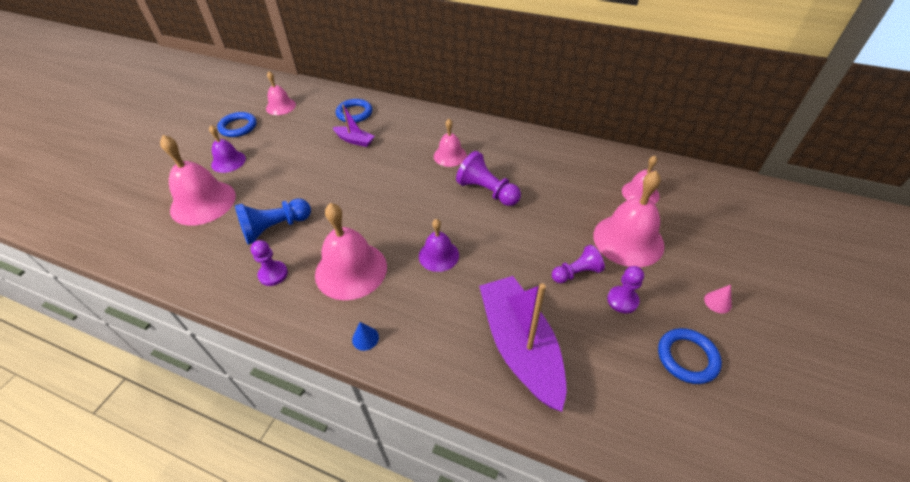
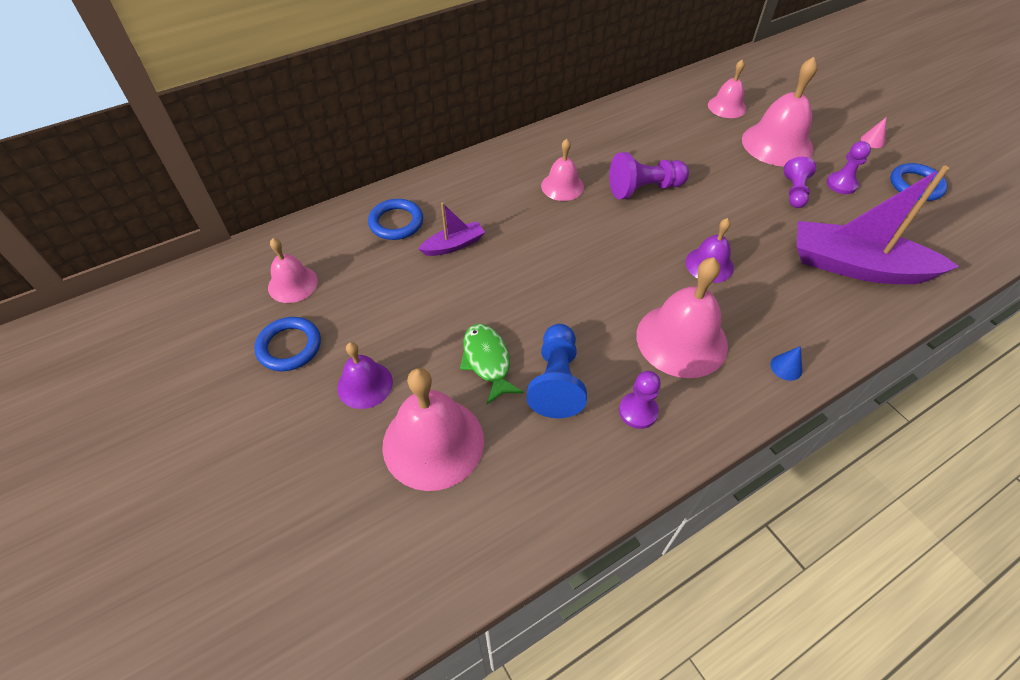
camera: 55 degrees left, 5 degrees up
(272, 194) = (487, 361): none -> green fish

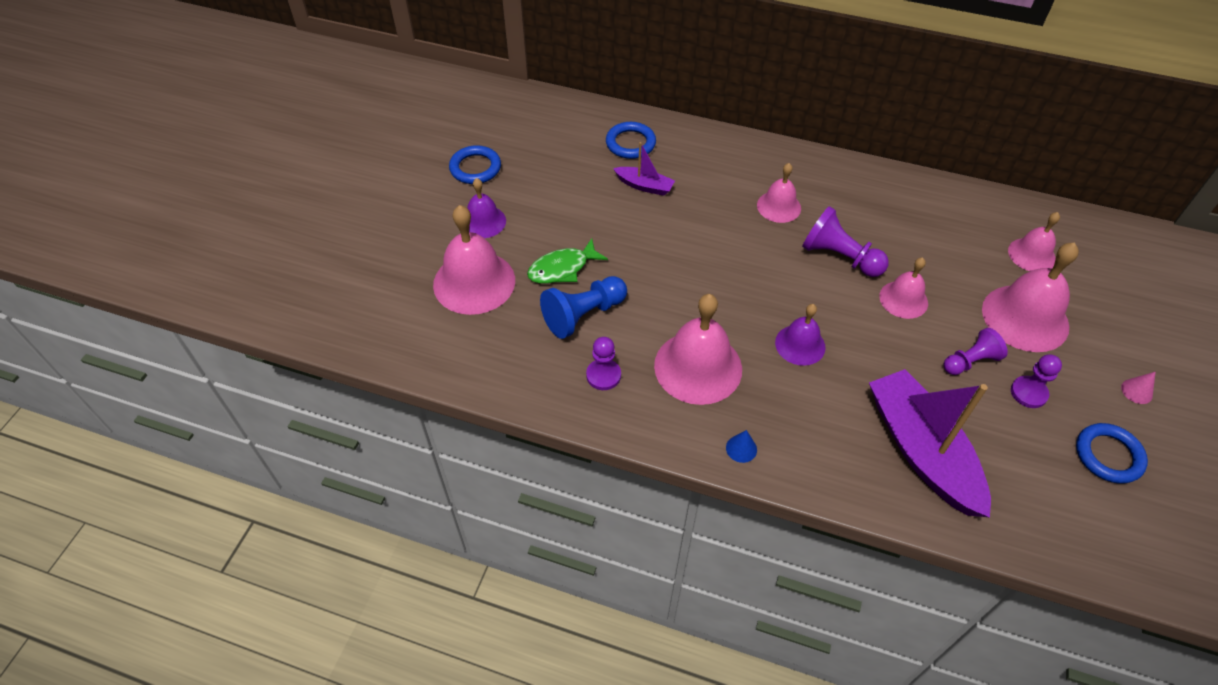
camera: 50 degrees right, 0 degrees up
(292, 284) = (523, 134): pink bell -> pink bell (903, 299)
(487, 361) = (562, 268): green fish -> green fish turned 150 degrees counterclockwise

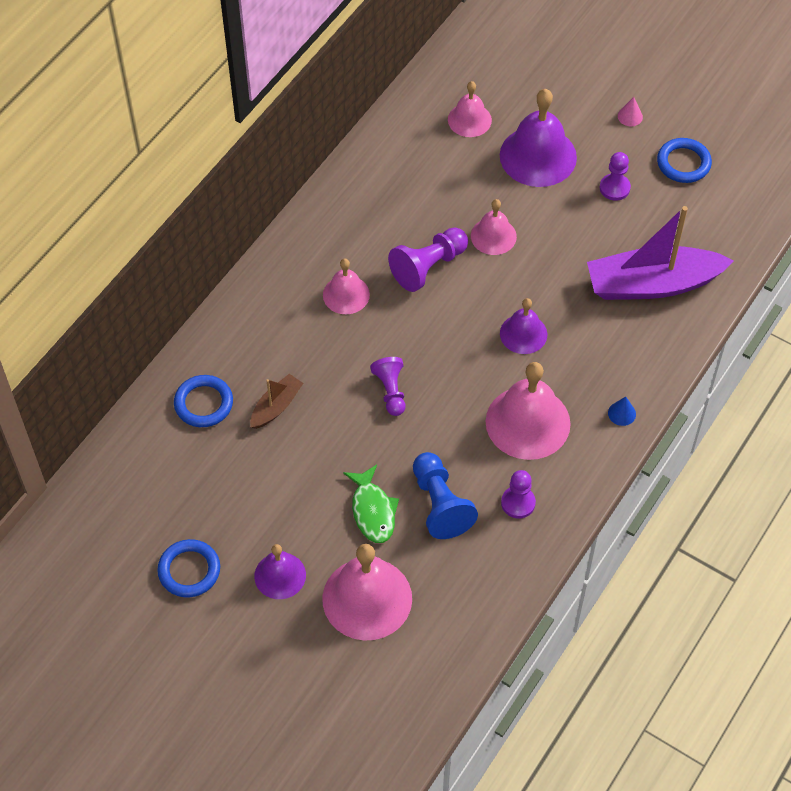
camera: 75 degrees left, 5 degrees up
(644, 186) = (276, 406): purple boat -> brown boat
(970, 361) = (573, 215): purple pawn -> purple pawn (391, 391)
(1025, 318) = (538, 156): pink bell -> purple bell

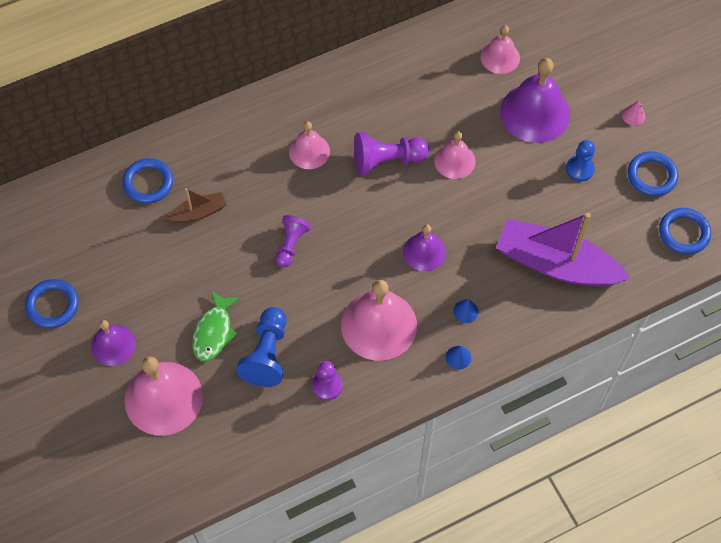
camera: 30 degrees right, 5 degrees up
(600, 368) = (466, 311): none -> blue cone
(614, 188) = (579, 169): purple pawn -> blue pawn
(746, 200) = (684, 233): none -> blue ring

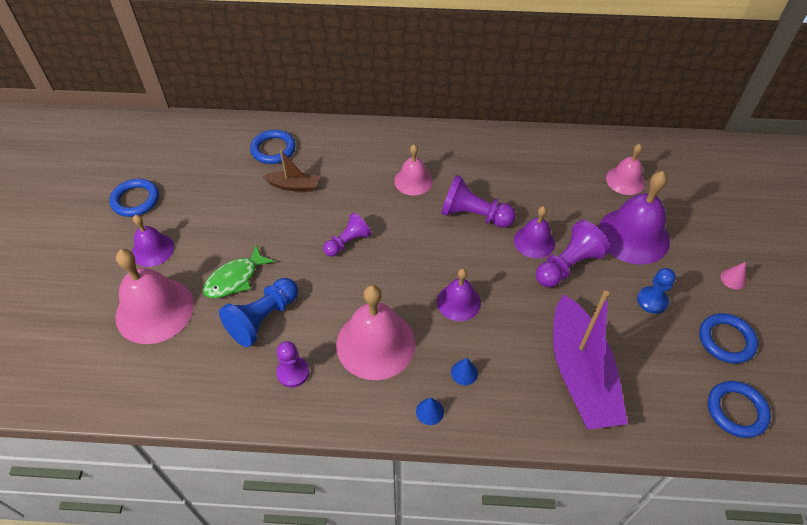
camera: 30 degrees right, 10 degrees down
(454, 161) = (534, 241): pink bell -> purple bell
(495, 170) = (568, 265): none -> purple pawn
(556, 264) = (580, 374): purple boat -> purple boat turned 150 degrees counterclockwise

